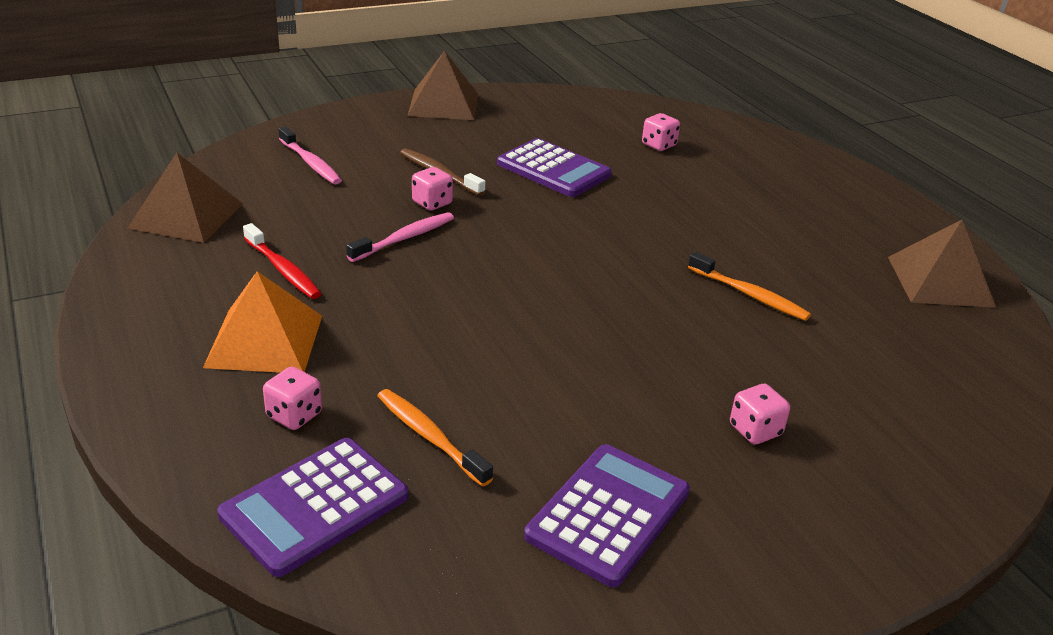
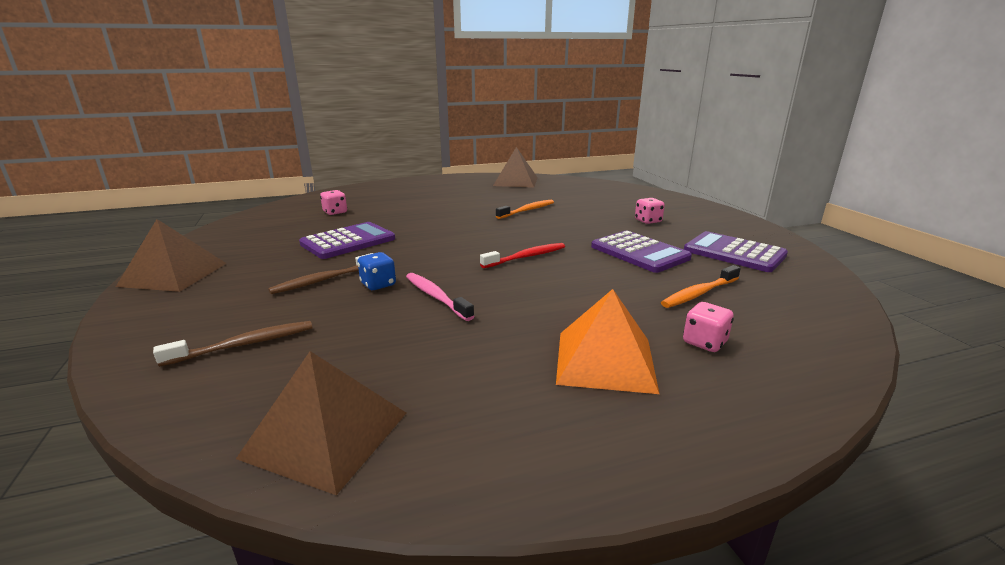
camera: 80 degrees left, 10 degrees down
(283, 269) = (479, 355): red toothbrush -> red toothbrush (526, 257)
(310, 163) = (244, 345): pink toothbrush -> brown toothbrush
(315, 506) = (798, 332): purple calculator -> purple calculator (639, 252)
(432, 203) = (378, 284): pink dice -> blue dice

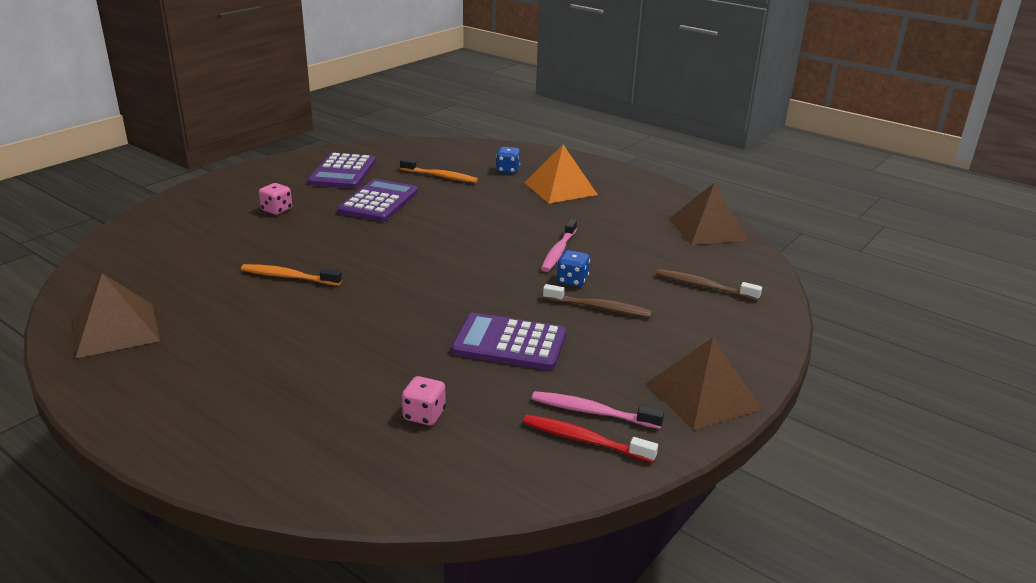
camera: 125 degrees left, 5 degrees up
(247, 242) = (592, 412): none -> pink toothbrush
(526, 257) = (441, 241): red toothbrush -> red toothbrush (584, 440)
(704, 342) = (508, 170): pink dice -> blue dice

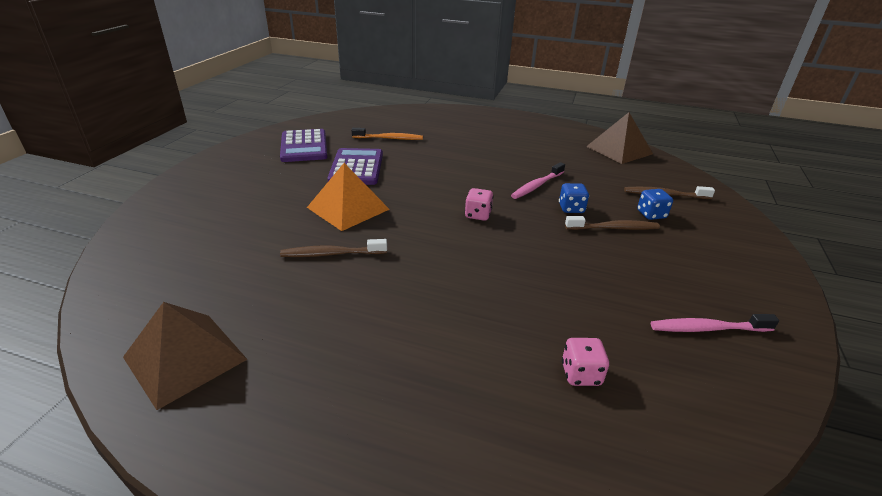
camera: 20 degrees left, 5 degrees up
(277, 210) = (270, 190): pink dice -> pink dice (478, 215)
(288, 277) = (332, 254): orange toothbrush -> brown toothbrush
(508, 170) = (437, 126): blue dice -> blue dice (651, 214)
(509, 343) = (580, 277): purple calculator -> none
(558, 251) = (537, 185): pink toothbrush -> pink toothbrush turned 45 degrees clockwise
(560, 188) = (489, 135): orange pyramid -> orange pyramid (348, 208)
(584, 440) = (731, 360): red toothbrush -> none
(703, 395) = (764, 289): brown pyramid -> none

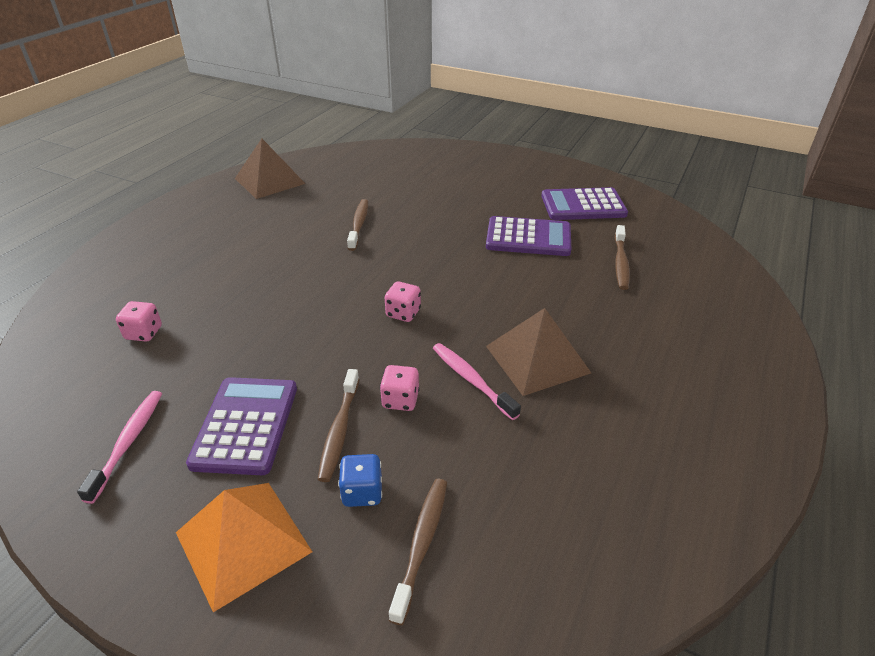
camera: 100 degrees right, 5 degrees up
(348, 208) = (435, 232): orange pyramid -> orange pyramid (243, 542)
(389, 138) = (620, 263): orange toothbrush -> brown toothbrush
(571, 208) = (400, 400): blue dice -> pink dice
(619, 150) = (626, 548): brown pyramid -> brown pyramid (537, 359)
(641, 269) = (245, 425): none -> purple calculator

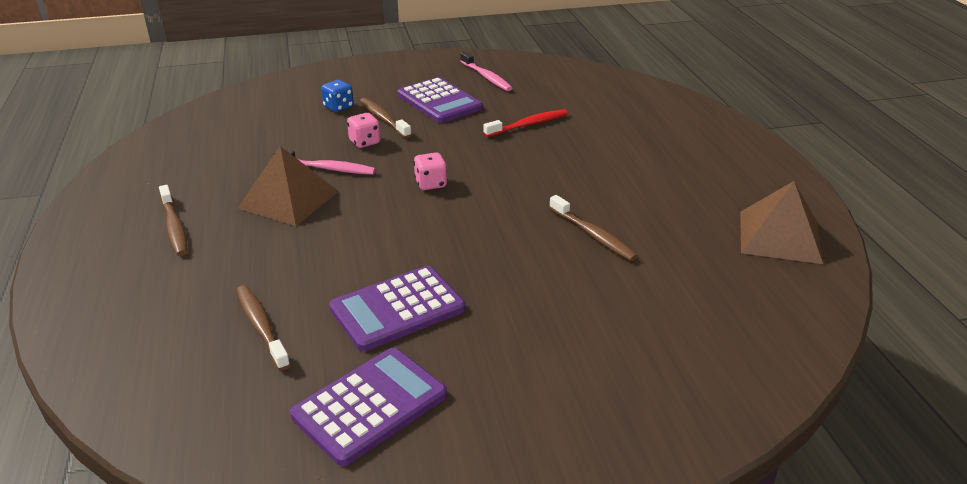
camera: 140 degrees right, 5 degrees down
(144, 333) = (581, 105): pink dice -> none
(230, 334) = (528, 125): none -> red toothbrush
(243, 542) = (374, 79): orange pyramid -> none
(421, 544) = (287, 106): brown toothbrush -> brown toothbrush (174, 227)

